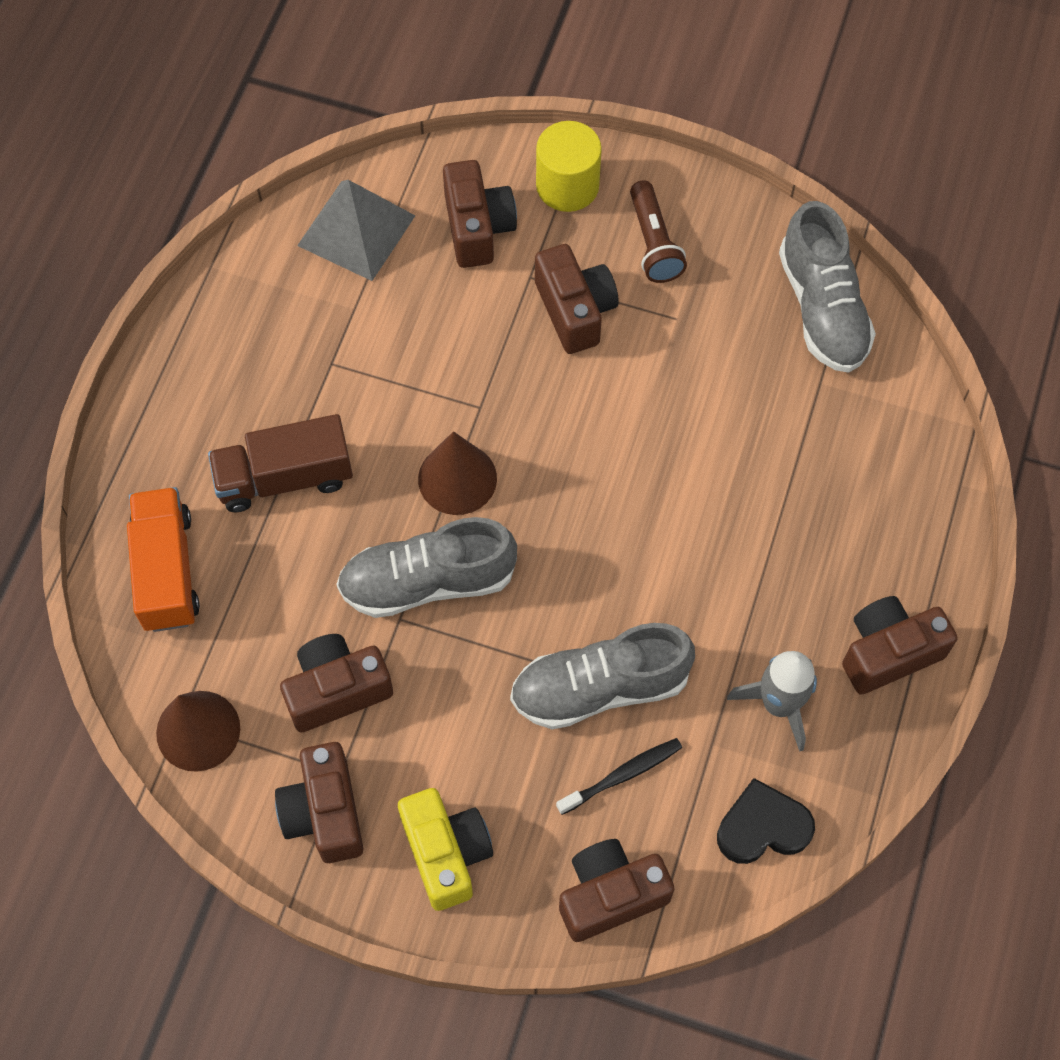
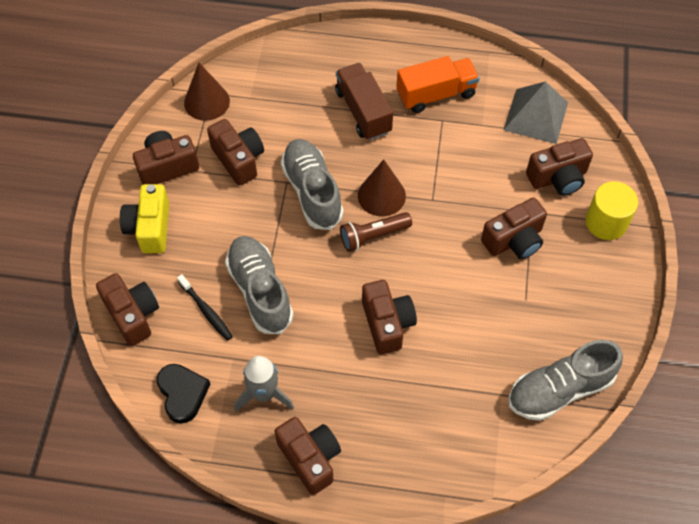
camera: 80 degrees right, 5 degrees down
(167, 570) = (296, 70): orange truck -> orange truck (436, 94)
(446, 853) = (150, 228): yellow camera -> yellow camera turned 120 degrees clockwise
(653, 243) = (578, 278): brown flashlight -> brown flashlight (373, 236)
(686, 511) = (387, 323): none -> brown camera

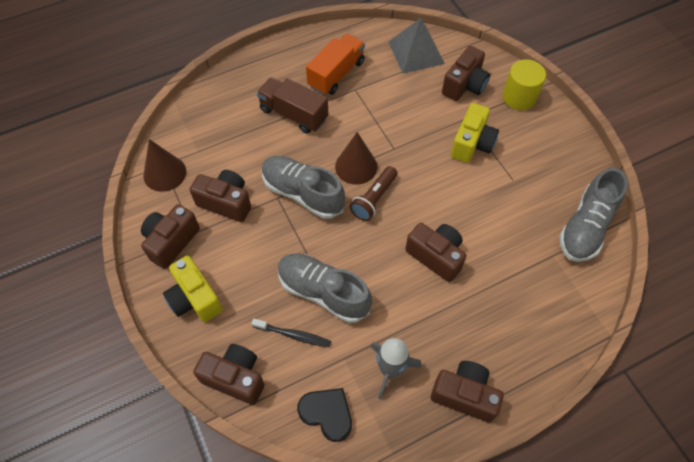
camera: 35 degrees left, 0 degrees up
(514, 240) = (472, 144): brown camera -> yellow camera

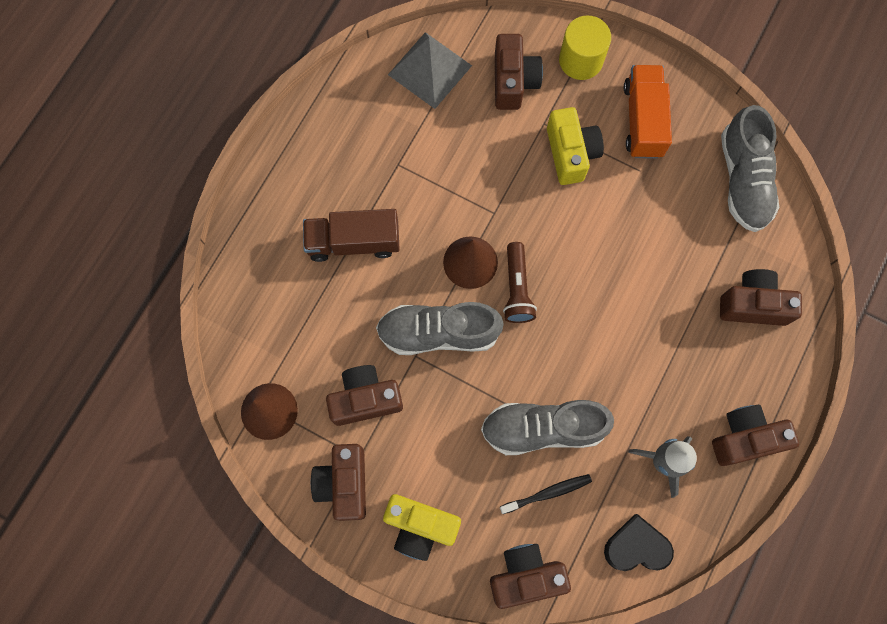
camera: 35 degrees left, 15 degrees up
(336, 74) = (361, 157): orange truck -> orange truck (643, 120)
(436, 256) = (623, 312): brown camera -> brown camera (753, 304)

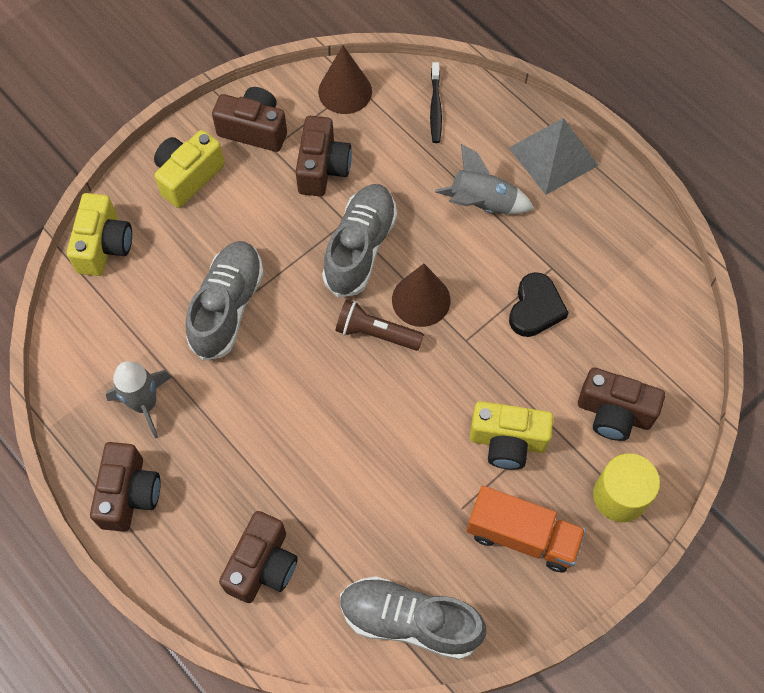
camera: 110 degrees right, 10 degrees down
(353, 242) = (482, 204): brown truck -> grey rocket
(429, 70) = (654, 333): grey pyramid -> grey pyramid (553, 156)
(525, 575) = (104, 245): brown camera -> yellow camera
(547, 493) = (166, 290): black toothbrush -> black toothbrush (435, 108)
(637, 546) = (80, 349): black heart -> black heart (535, 308)

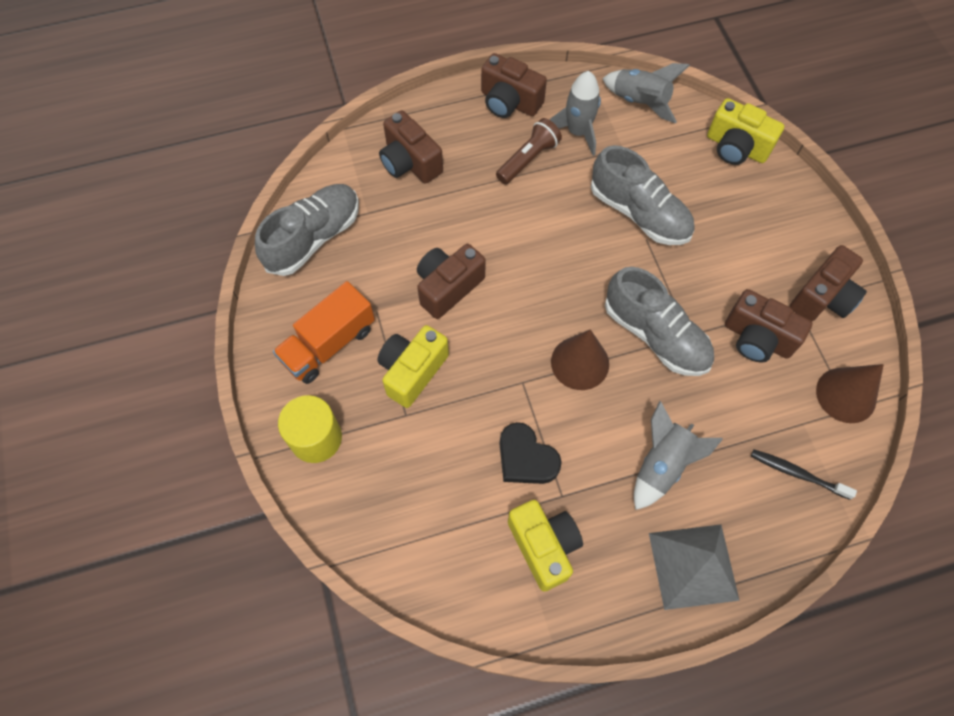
camera: 115 degrees right, 0 degrees up
(76, 356) = (640, 102): none -> grey rocket
(188, 176) = (786, 228): yellow camera -> yellow camera (544, 546)
(376, 333) = (563, 313): brown flashlight -> brown flashlight (528, 159)
(614, 413) = (390, 474): brown camera -> brown camera (448, 287)

